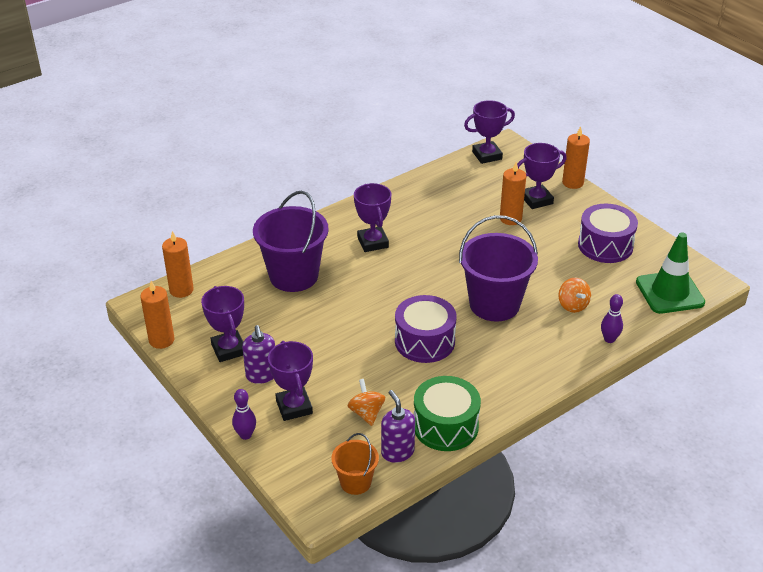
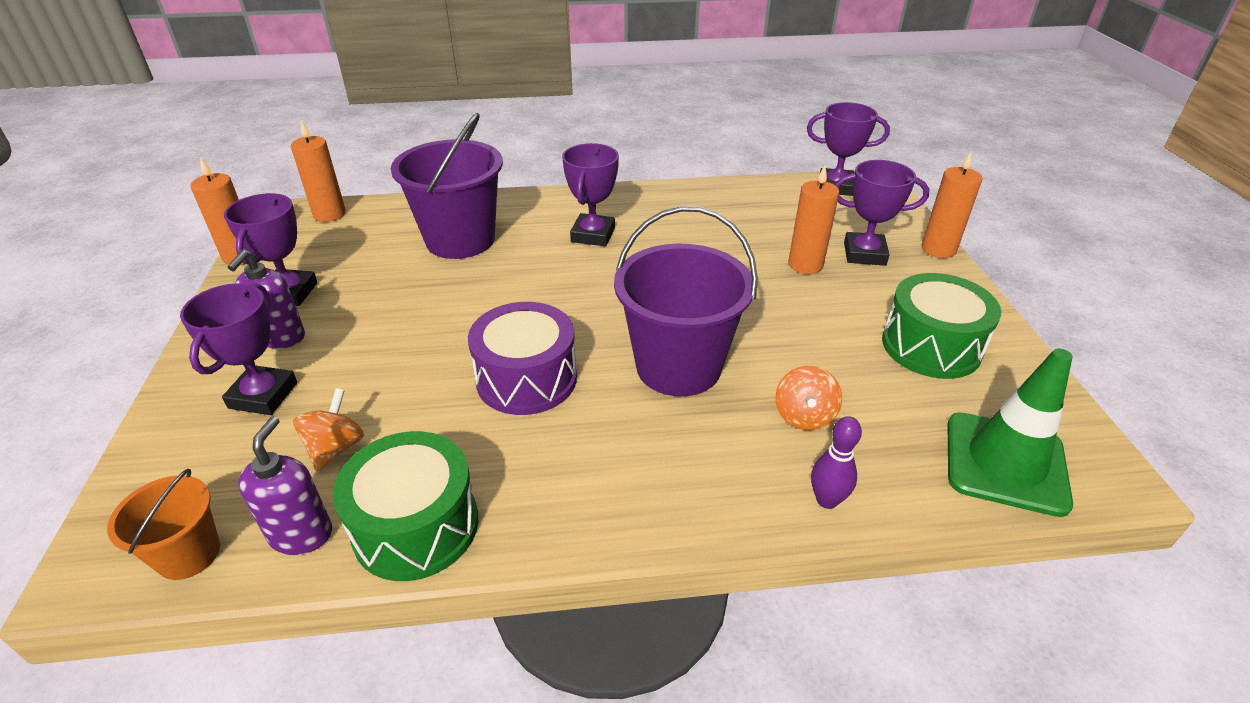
camera: 30 degrees right, 0 degrees up
(245, 435) = (163, 406): purple bowling pin -> none
(605, 245) = (931, 346): purple drum -> green drum

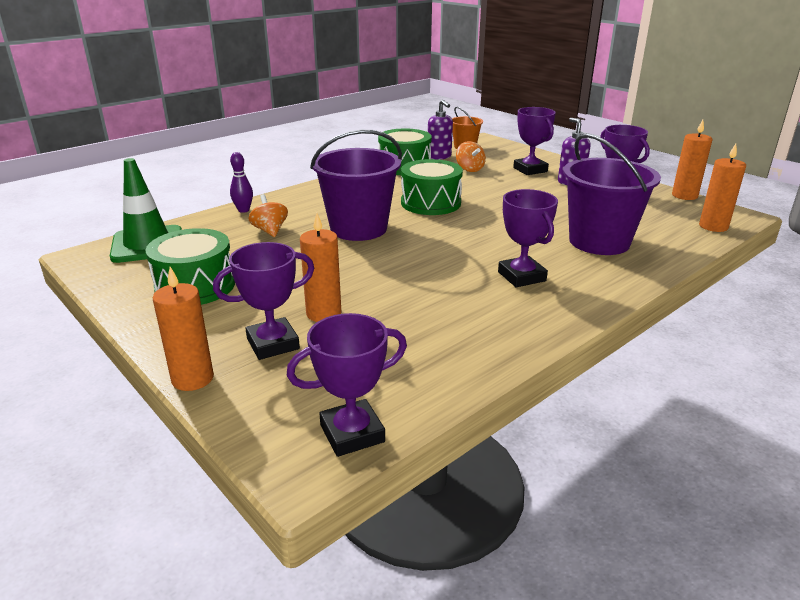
camera: 145 degrees right, 10 degrees down
(526, 379) = (430, 203): purple drum -> green drum

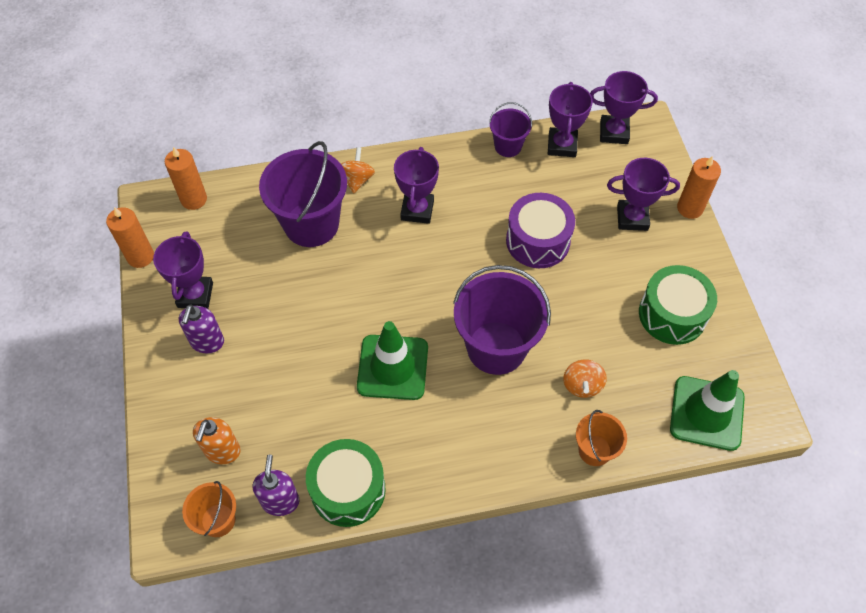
camera: 150 degrees left, 30 degrees up
(243, 210) = (594, 450): purple bowling pin -> orange bucket
(324, 313) = (586, 234): orange candle -> none
(375, 293) = (538, 241): none -> purple drum
(430, 203) = (392, 367): green drum -> green traffic cone
(469, 169) = (279, 436): orange spinning top -> orange spinning top (357, 179)
(489, 359) = (508, 146): none -> purple bucket
(495, 159) = (222, 451): none -> orange soap dispenser
(530, 170) = (215, 396): purple trophy -> purple trophy (562, 145)

